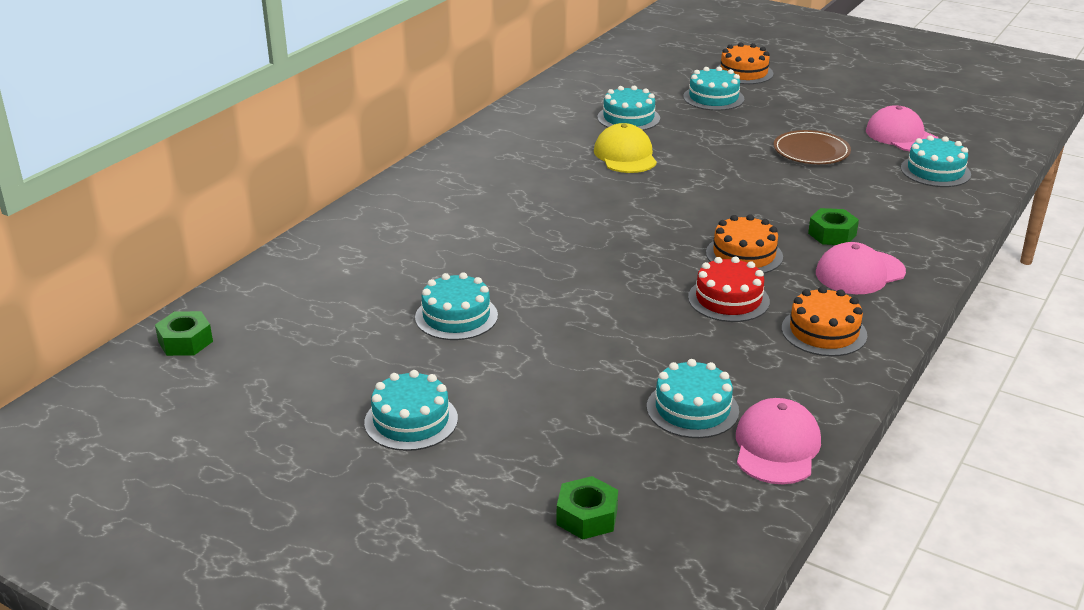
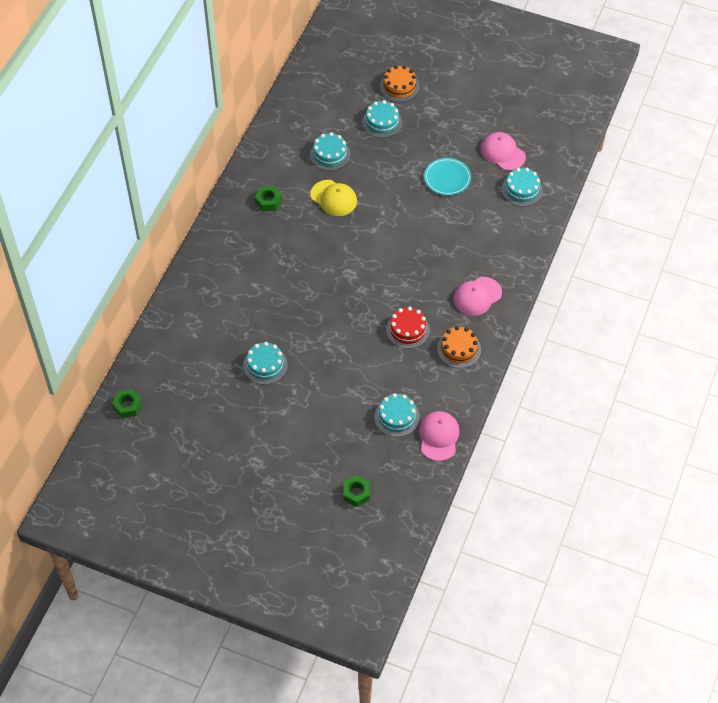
camera: 10 degrees left, 25 degrees up
(411, 420) = (261, 446): turquoise cake -> none
(625, 155) = (333, 198): yellow cap -> yellow cap turned 150 degrees clockwise
(744, 255) = (413, 289): orange cake -> none
(811, 151) = (447, 178): brown plate -> turquoise plate
(832, 234) = (461, 263): green nut -> green nut (268, 201)

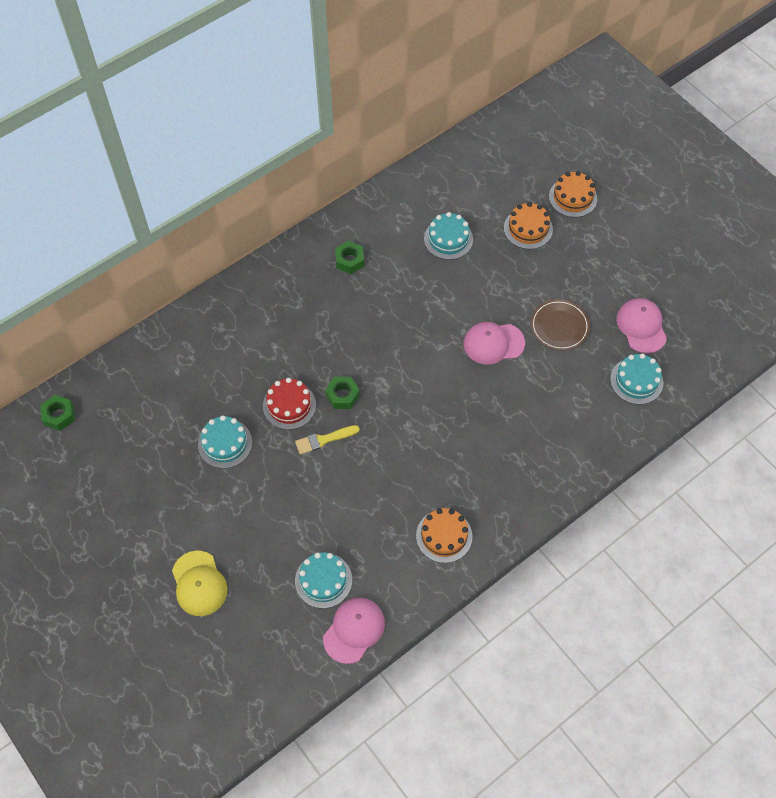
camera: 30 degrees right, 5 degrees up
(333, 198) = (420, 290): yellow cap -> yellow cap (199, 583)
(334, 329) = (324, 440): none -> yellow brush
(356, 493) = (221, 648): green nut -> green nut (342, 395)
(382, 122) = (528, 229): turquoise cake -> orange cake
(408, 330) = (402, 482): red cake -> red cake (289, 405)
(447, 178) = (559, 326): turquoise plate -> brown plate
(477, 296) = (505, 483): pink cap -> pink cap (493, 343)

